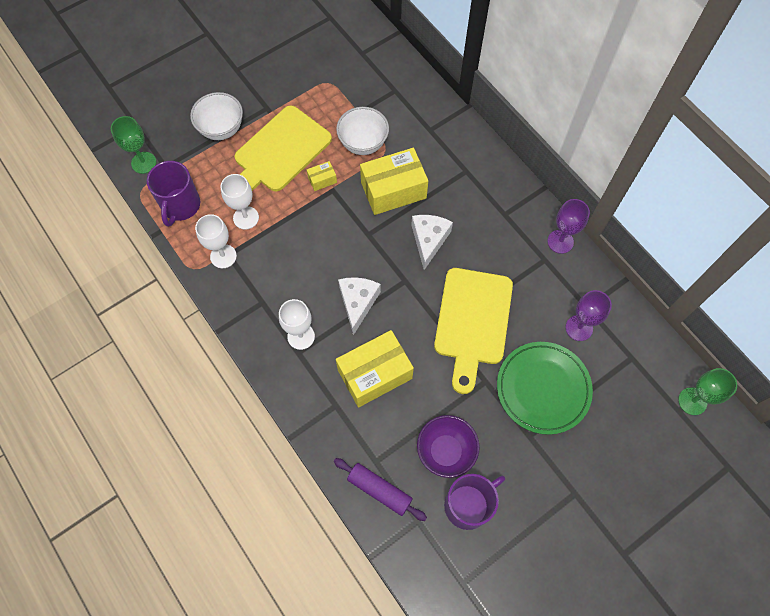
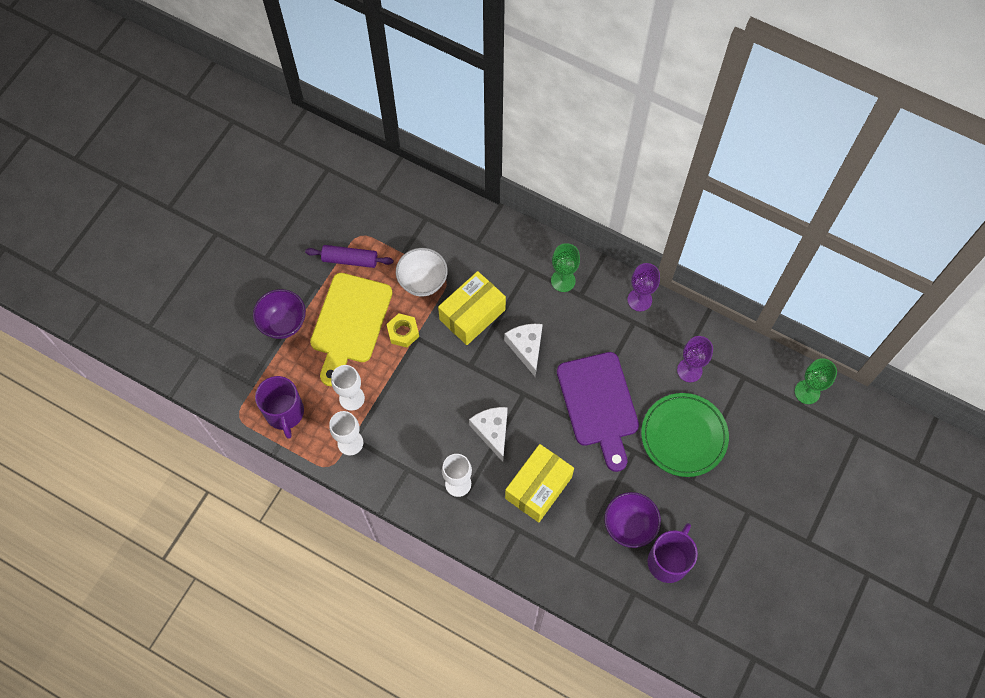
camera: 25 degrees left, 0 degrees up
(143, 162) = (226, 387): green goblet -> green goblet (563, 280)
(222, 129) = (283, 323): white bowl -> purple bowl
(322, 180) = (403, 332): yellow box -> yellow nut
(379, 490) = (591, 583): purple rolling pin -> purple rolling pin (350, 260)
(472, 321) = (598, 404): yellow cutting board -> purple cutting board

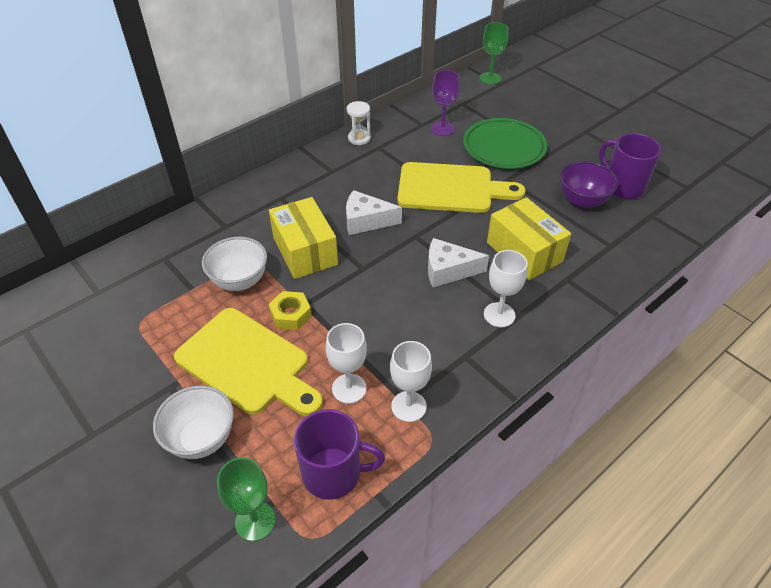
camera: 70 degrees left, 20 degrees down
(283, 323) = (201, 438): purple bowl -> white bowl
(350, 260) = (164, 341): purple rolling pin -> none
(563, 280) = (309, 178): green goblet -> green goblet (255, 521)
(598, 404) = (451, 189): purple cutting board -> yellow cutting board
(639, 300) = (359, 138): purple goblet -> white hourglass

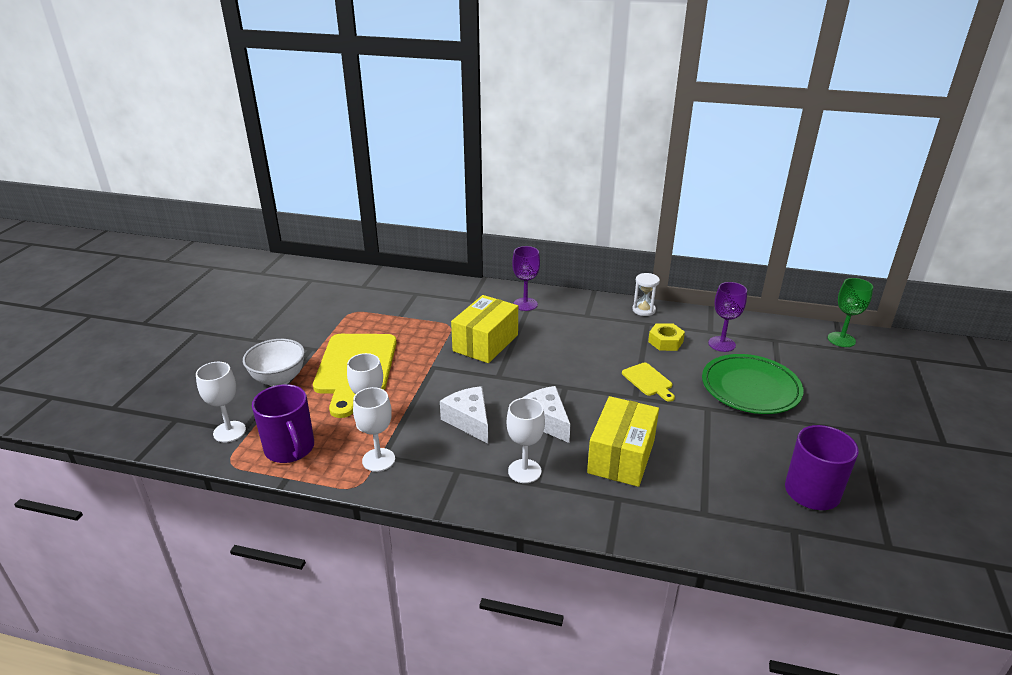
camera: 55 degrees right, 15 degrees down
(240, 281) = (426, 330): white bowl -> none
(255, 521) = (229, 431): green goblet -> white goblet
(273, 196) = (525, 304): none -> purple goblet
(291, 315) = (416, 365): yellow nut -> yellow nut (665, 342)
(366, 221) = (551, 355): white cheese -> white cheese (469, 421)
(451, 189) = (648, 381): yellow cutting board -> yellow cutting board, size x0.46
(582, 201) = (745, 469): purple bowl -> none

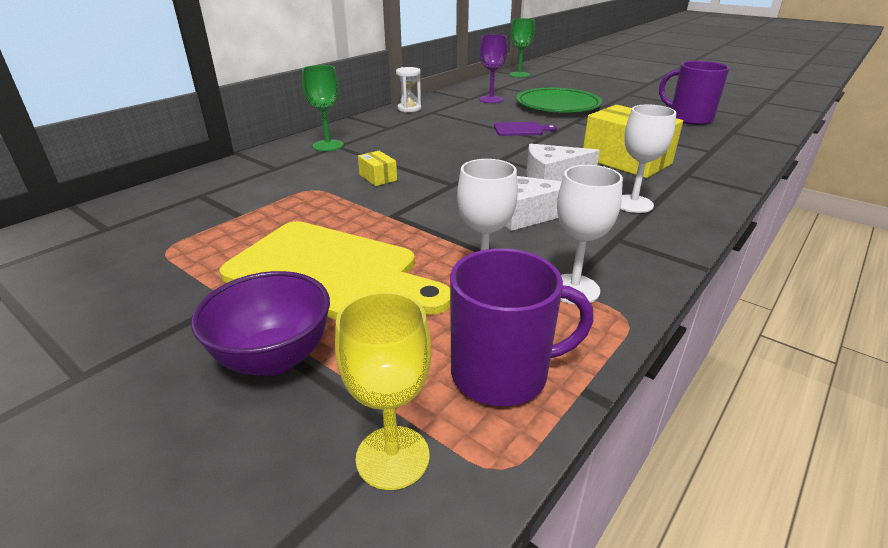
camera: 65 degrees left, 0 degrees up
(229, 431) = (392, 457): white goblet -> yellow goblet
(279, 380) = (274, 358): white bowl -> purple bowl
(485, 343) = (378, 177): yellow box -> yellow box, size x0.44
(525, 304) = (328, 145): purple goblet -> green goblet
(648, 381) = (521, 129): yellow cutting board -> purple cutting board
(665, 342) = (468, 113): yellow nut -> none

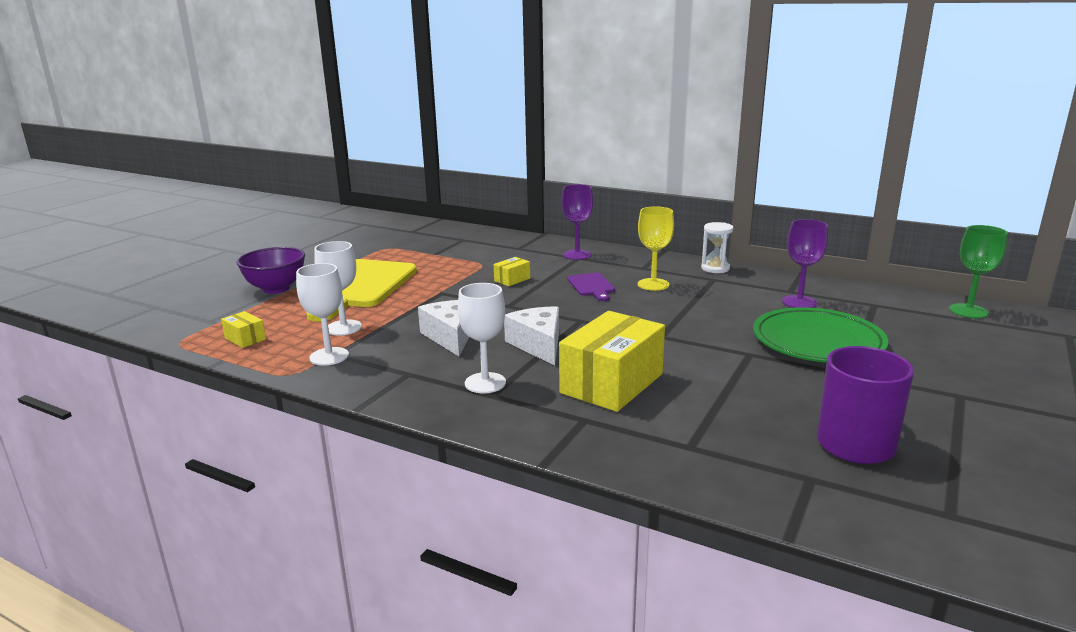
camera: 80 degrees right, 10 degrees down
(328, 145) = (577, 255): green goblet -> purple goblet
(392, 457) = (197, 320): yellow goblet -> yellow goblet (653, 284)
(502, 373) = (245, 339): purple mug -> yellow box
(521, 129) = (686, 324): purple cutting board -> purple cutting board (591, 286)

